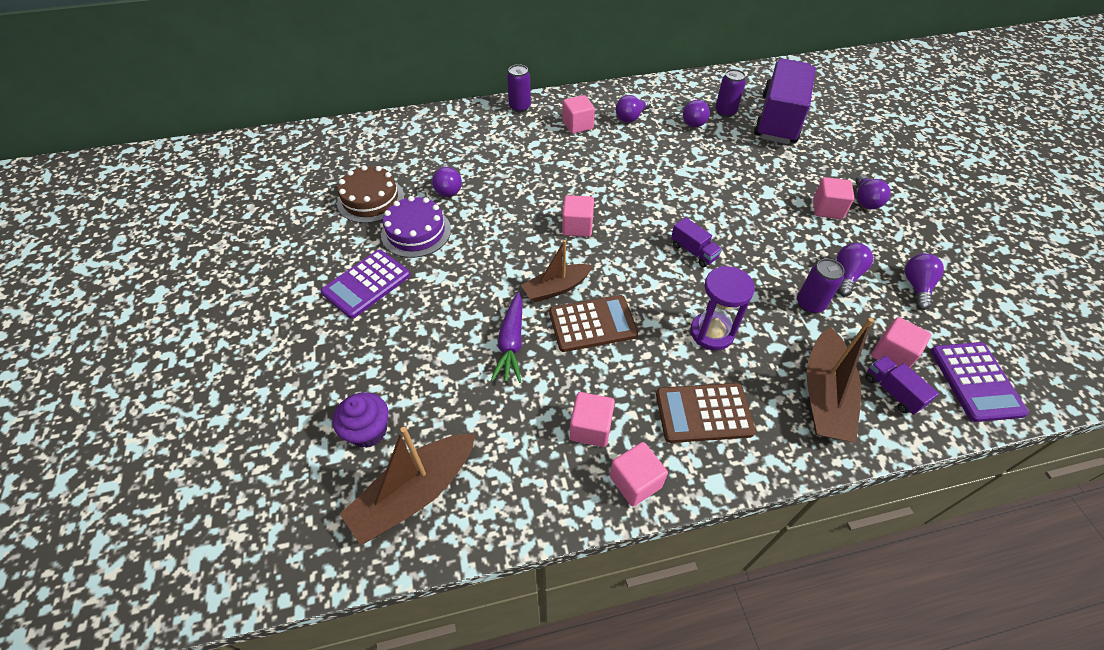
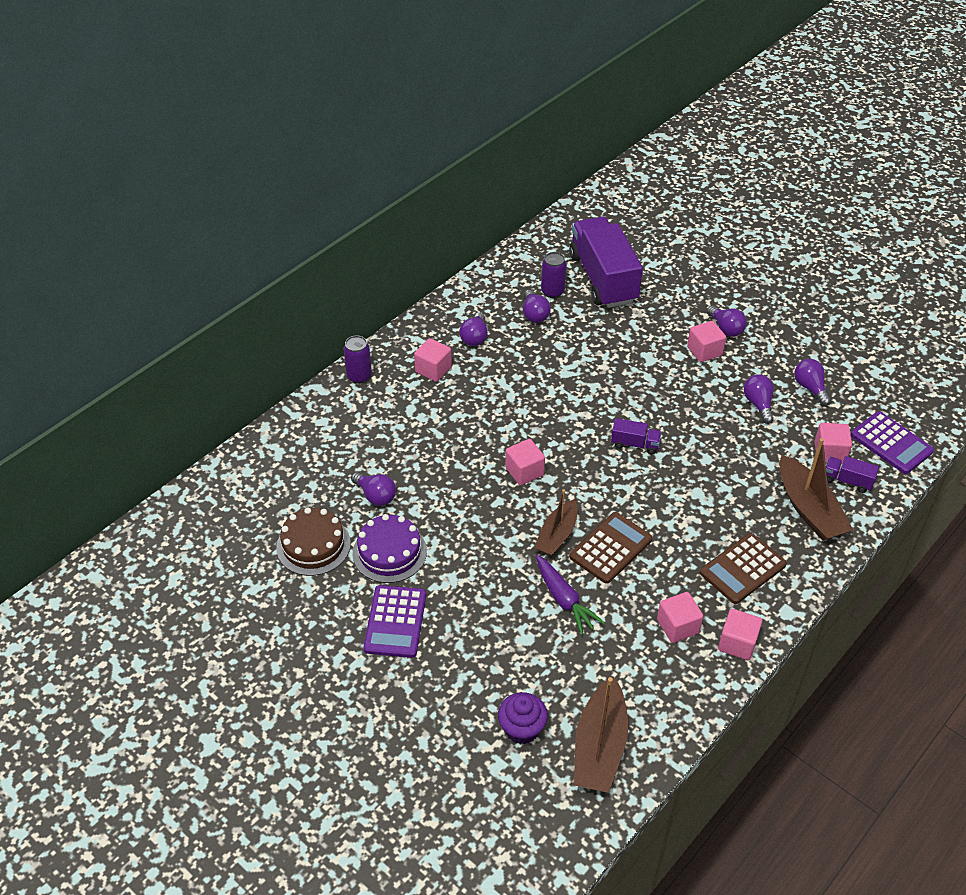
camera: 35 degrees left, 5 degrees down
(712, 333) = (701, 505): purple hourglass -> none
(810, 304) = (750, 443): purple can -> none

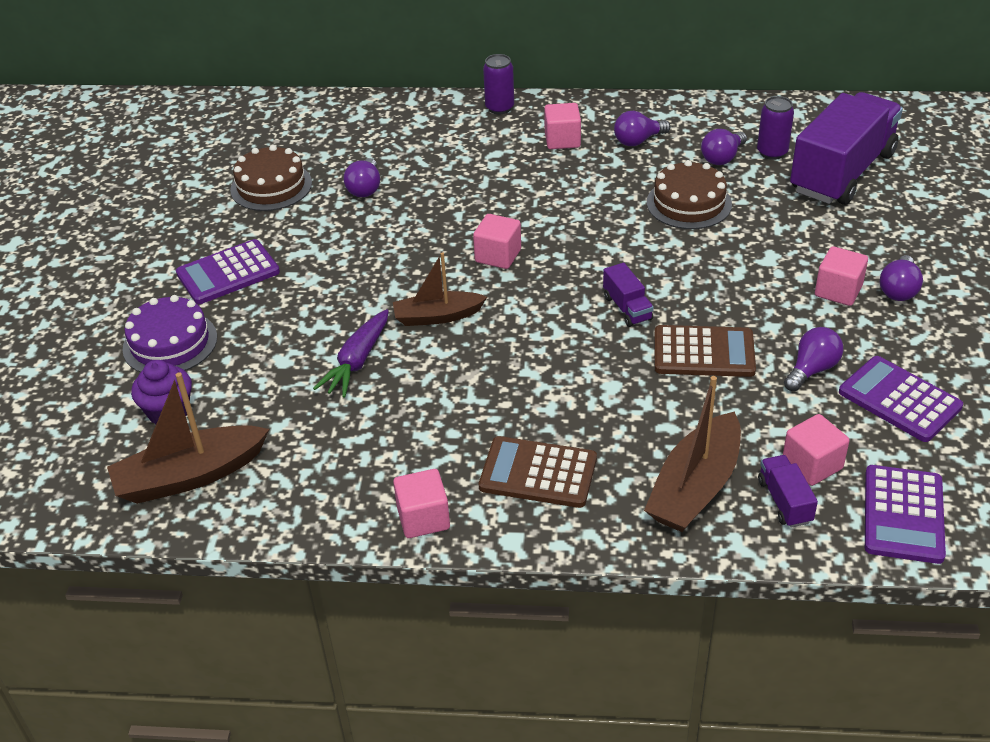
camera: 55 degrees right, 5 degrees down
(389, 552) = (306, 229): purple cake -> purple cake (170, 343)
(563, 356) = (689, 203): none -> brown cake
(610, 548) = (460, 360): brown calculator -> brown calculator (704, 352)
(677, 626) = (402, 459): pink cube -> none
(810, 388) = (899, 400): purple light bulb -> purple calculator

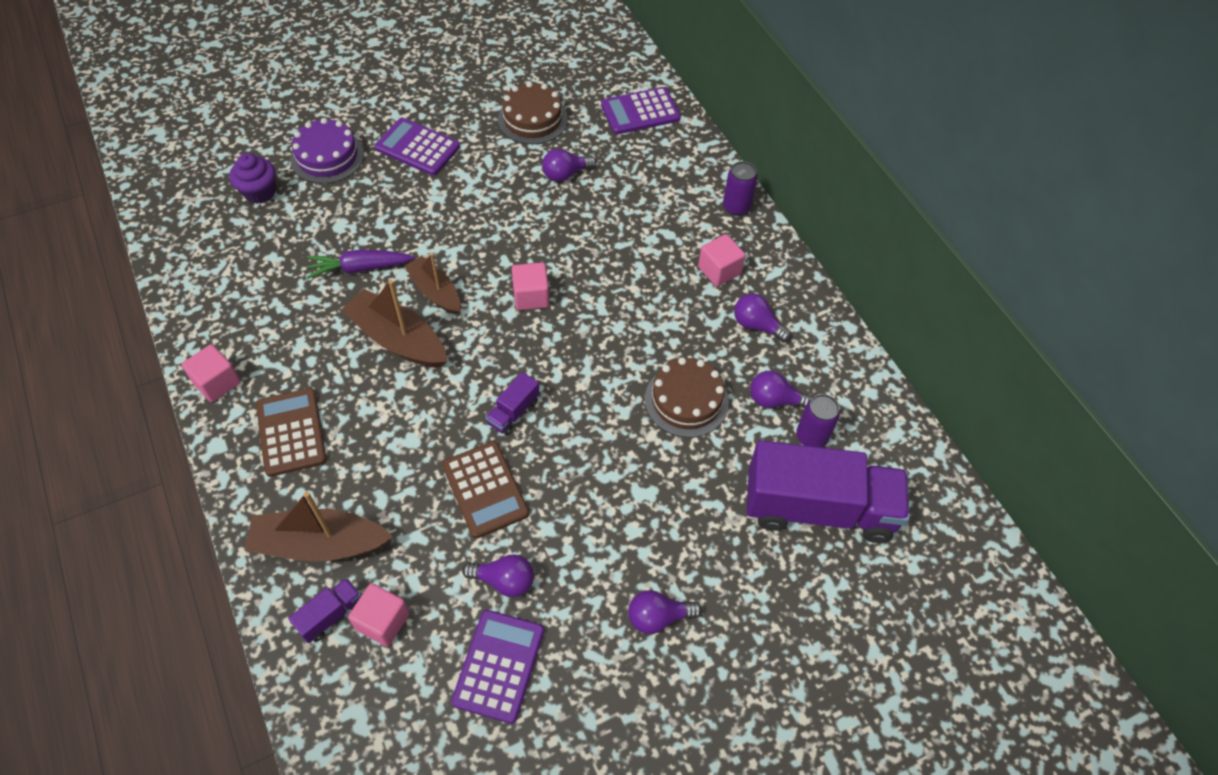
camera: 55 degrees right, 15 degrees up
(190, 476) = (204, 235): brown boat -> brown boat (398, 339)
(838, 291) = (627, 565): pink cube -> none
(903, 514) = (352, 713): purple calculator -> purple calculator (640, 112)

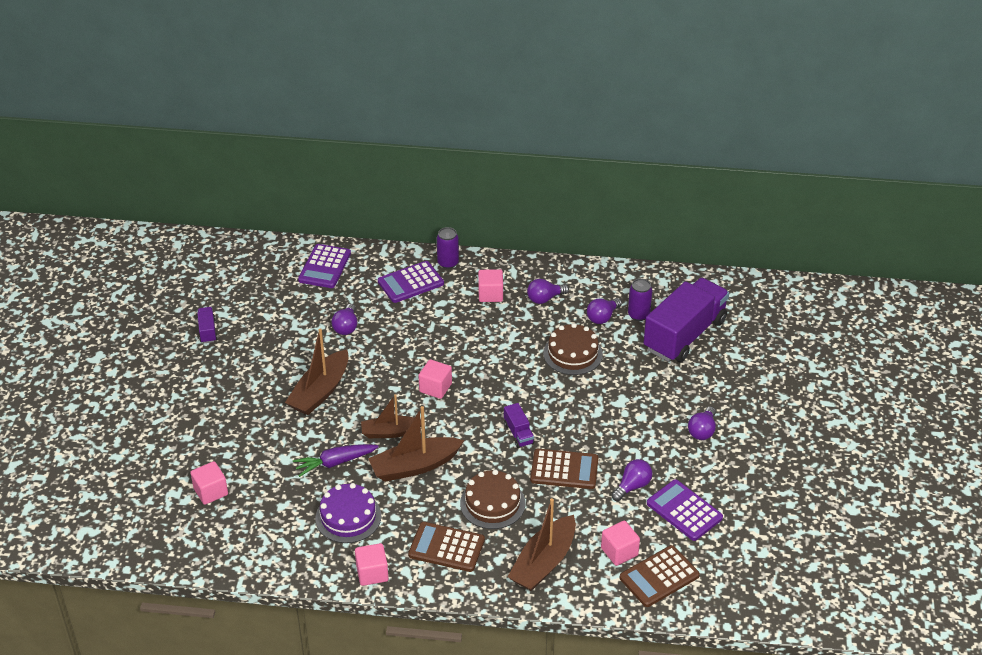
camera: 55 degrees left, 15 degrees down
(259, 192) = (211, 491): purple cupcake -> pink cube
(327, 156) = (210, 441): purple cake -> purple cake (348, 517)
(330, 615) = (597, 575): purple truck -> purple truck (207, 331)
(360, 268) = (335, 462): purple carrot -> purple carrot turned 45 degrees clockwise
(365, 692) = (659, 577): none -> brown calculator
(417, 147) = (249, 390): purple calculator -> purple calculator (410, 283)
(454, 203) = (320, 392): none -> brown boat
(532, 119) = (279, 321): brown cake -> brown cake (492, 503)

